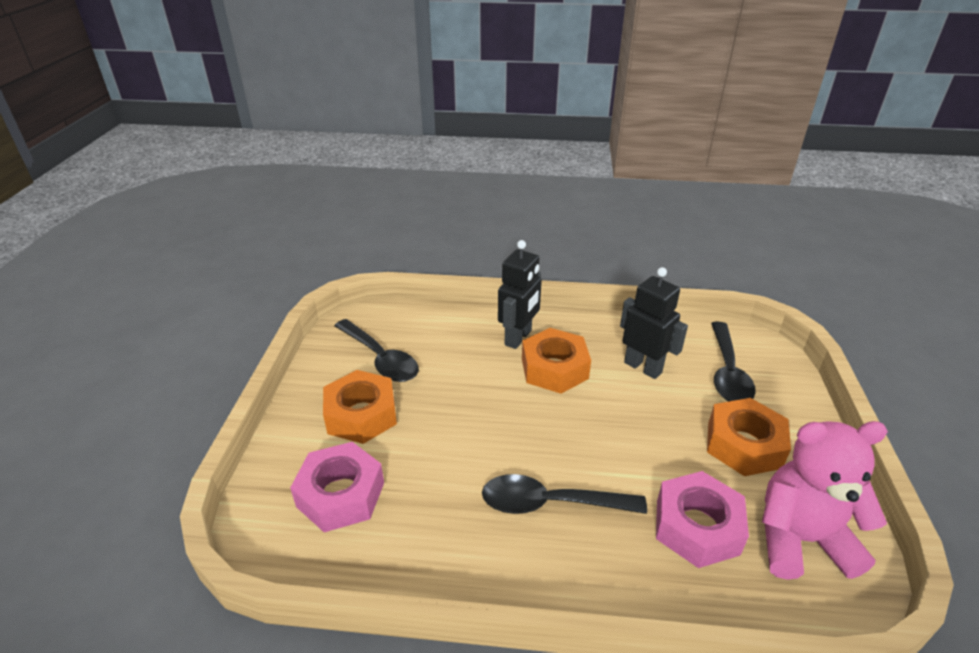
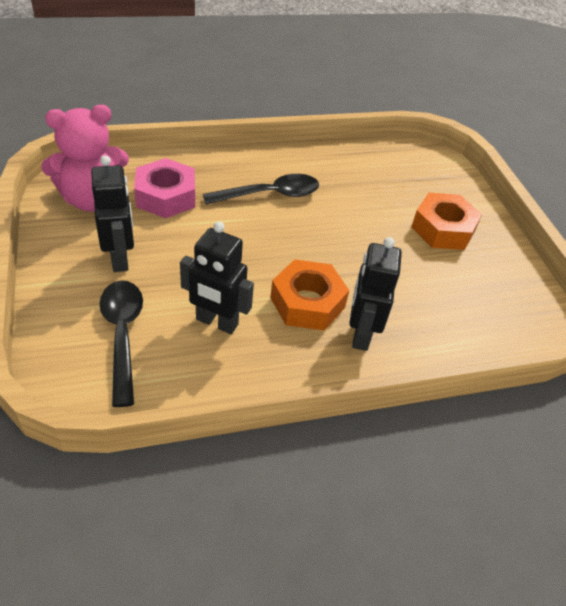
camera: 155 degrees right, 10 degrees up
(341, 494) = (408, 179): pink nut -> none
(380, 358) = (474, 281): black spoon -> none
(743, 445) = (120, 258): orange nut -> black robot

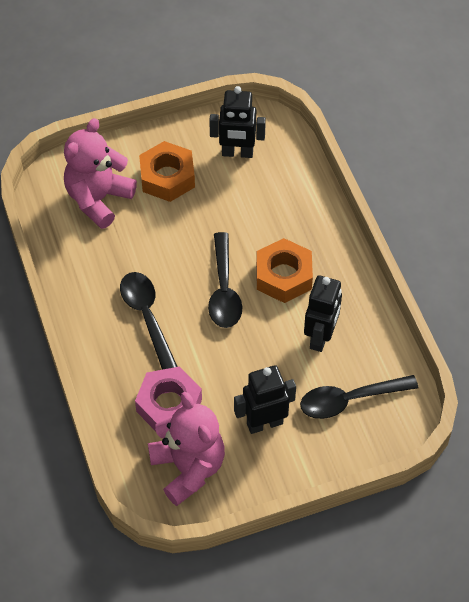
camera: 90 degrees left, 10 degrees up
(294, 251) = (224, 290): none -> black spoon
(360, 334) = (308, 238): black robot -> black robot (237, 153)
(411, 181) = (98, 199): none -> pink teddy bear

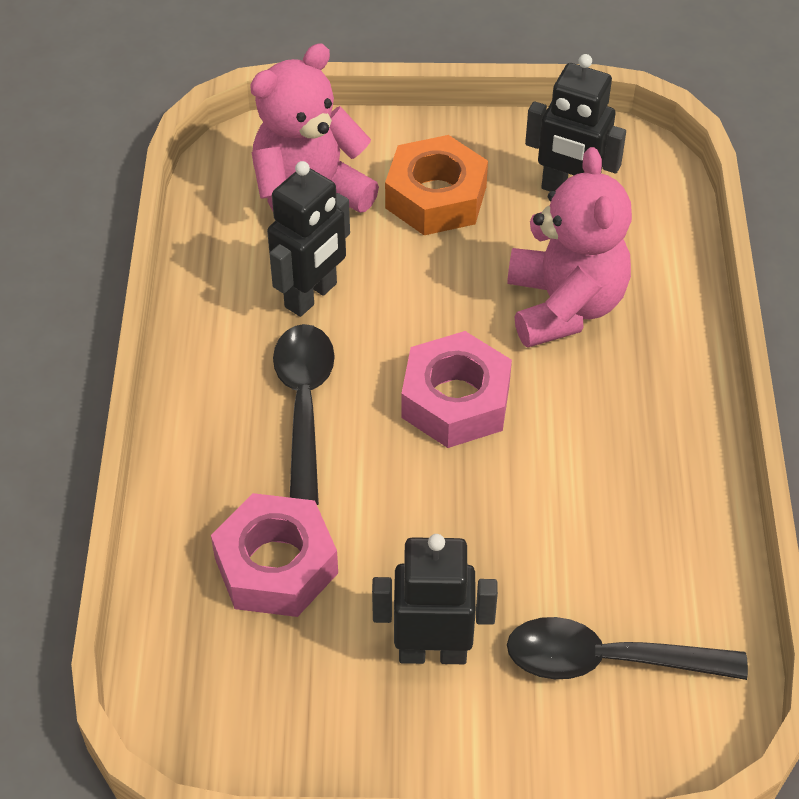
camera: 20 degrees right, 5 degrees down
(188, 468) = (261, 687): pink teddy bear -> pink teddy bear (564, 306)
(224, 290) = (455, 401): black spoon -> pink nut
(283, 276) = (570, 408): orange nut -> none
(320, 337) = (596, 531): black robot -> black robot (311, 296)

